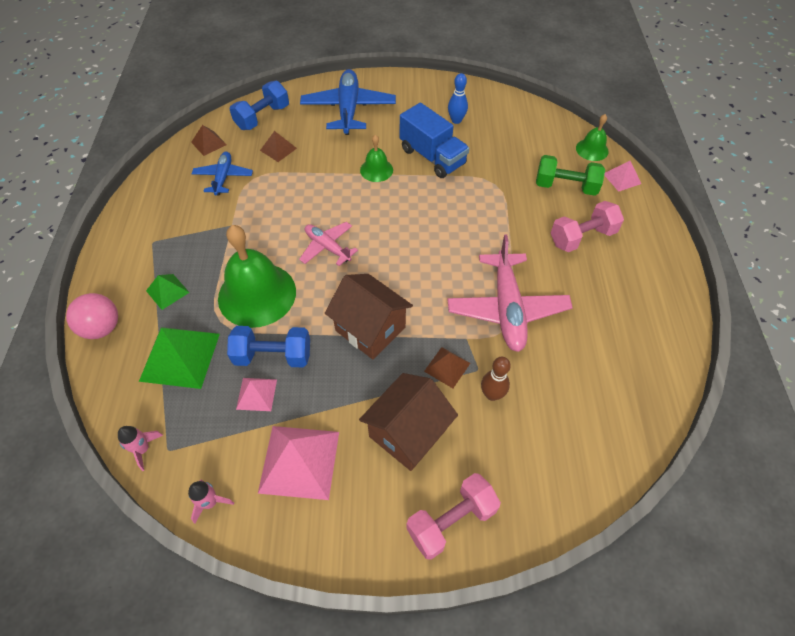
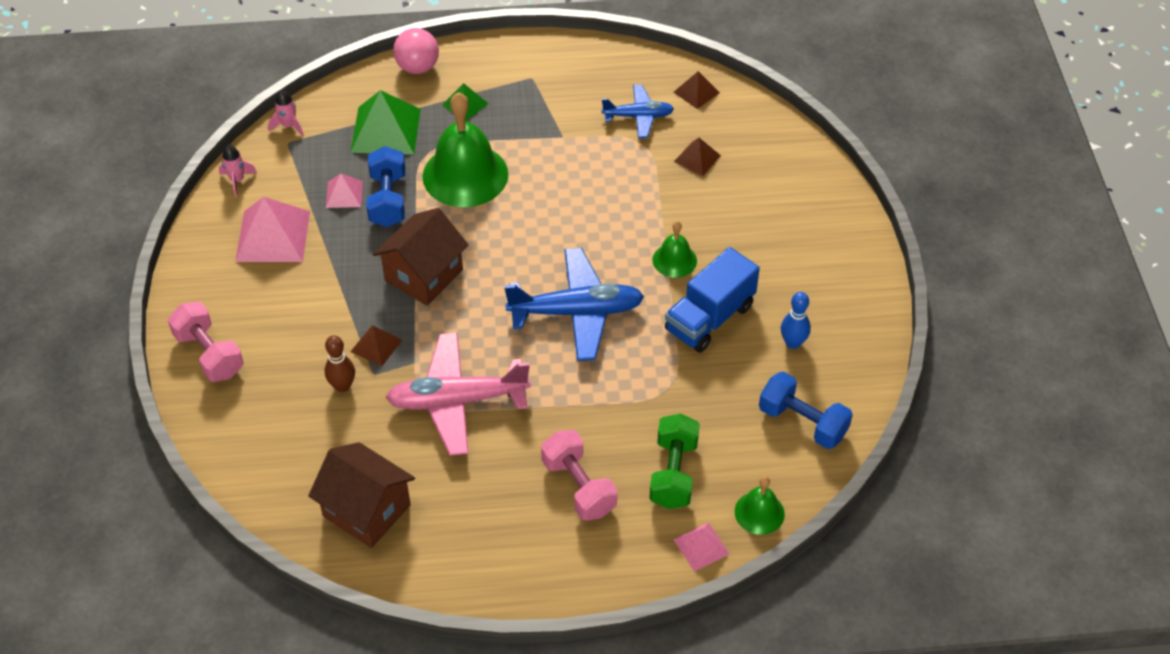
camera: 85 degrees right, 5 degrees down
(262, 117) = (755, 134): blue dumbbell -> blue dumbbell (802, 422)
(327, 247) = (537, 226): pink plane -> none
(348, 109) = (791, 219): blue plane -> blue plane (576, 312)
(407, 433) = (300, 316): brown house -> brown house (366, 510)

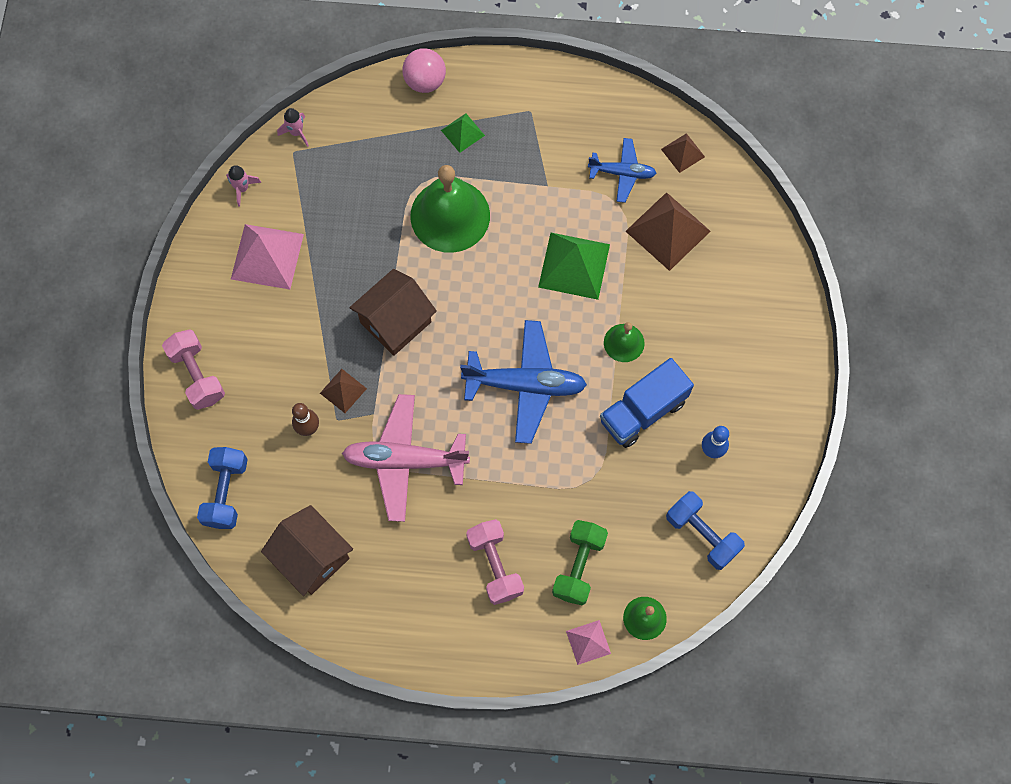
camera: 10 degrees right, 20 degrees up
(344, 194) = (337, 219): pink pyramid -> none
(385, 130) = (384, 152): green pyramid -> green pyramid (574, 265)
(388, 200) = (375, 232): blue dumbbell -> blue dumbbell (226, 492)
(697, 158) = (667, 231): brown pyramid -> brown pyramid, size x1.87

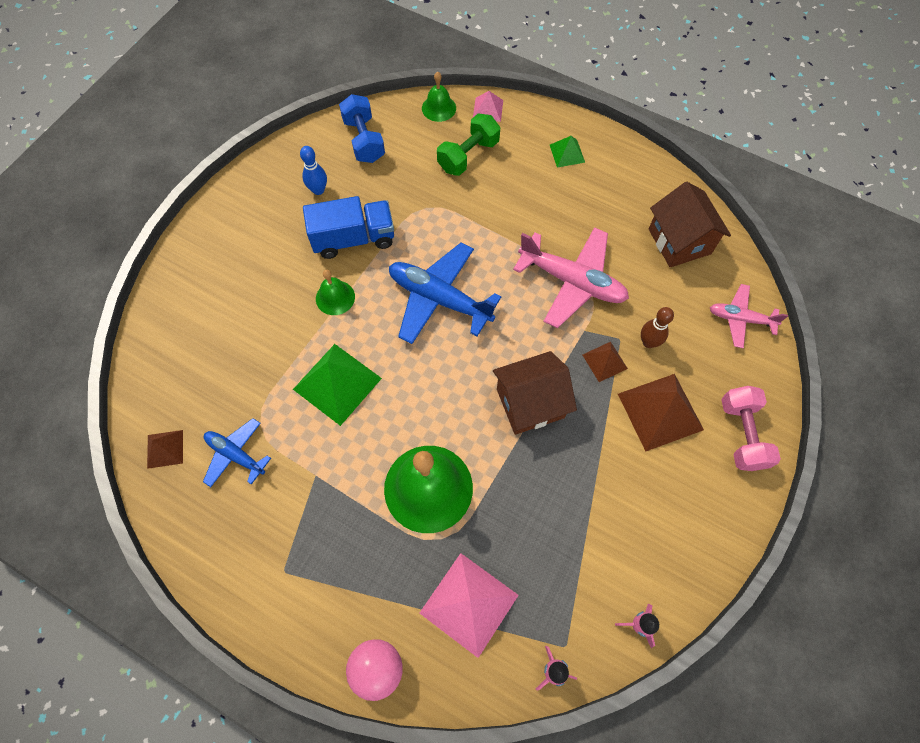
camera: 155 degrees left, 5 degrees down
(226, 492) = (740, 319): blue dumbbell -> pink plane
(267, 256) = (635, 529): pink pyramid -> pink pyramid (469, 604)
(462, 133) = (368, 579): green pyramid -> green pyramid (567, 153)
(495, 565) = (532, 180): pink dumbbell -> none
(667, 231) = (233, 378): brown pyramid -> brown pyramid (660, 411)

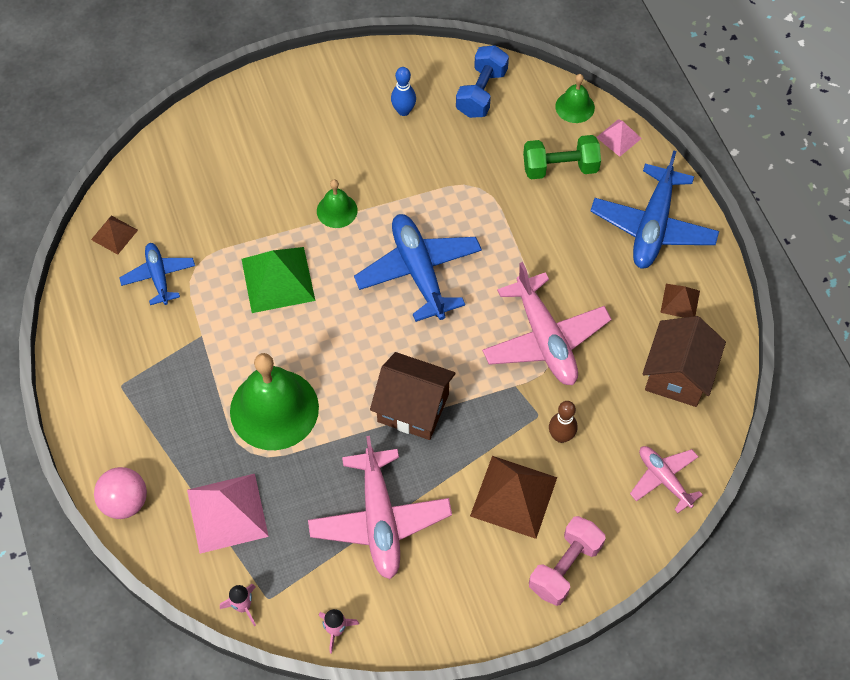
camera: 40 degrees right, 5 degrees down
(353, 239) = (395, 172): blue truck -> none
(567, 153) = (653, 226): green pyramid -> blue plane
(587, 509) = (380, 520): none -> pink plane
(604, 361) = (507, 423): brown pyramid -> brown pyramid (680, 301)

